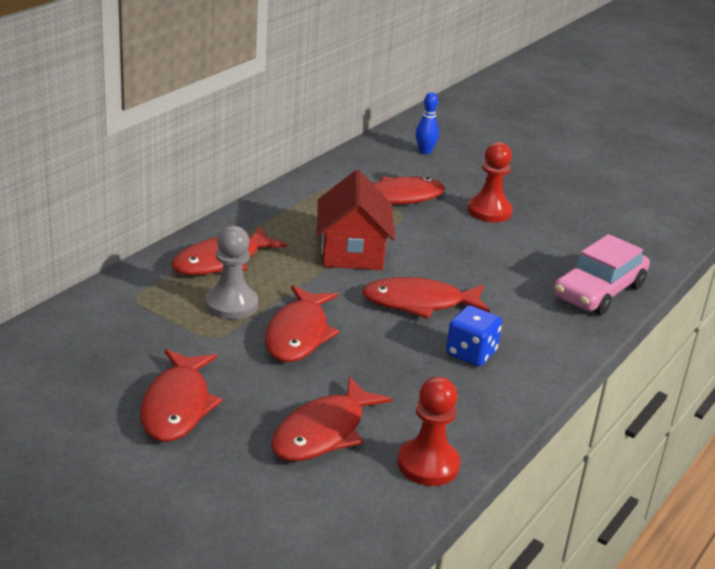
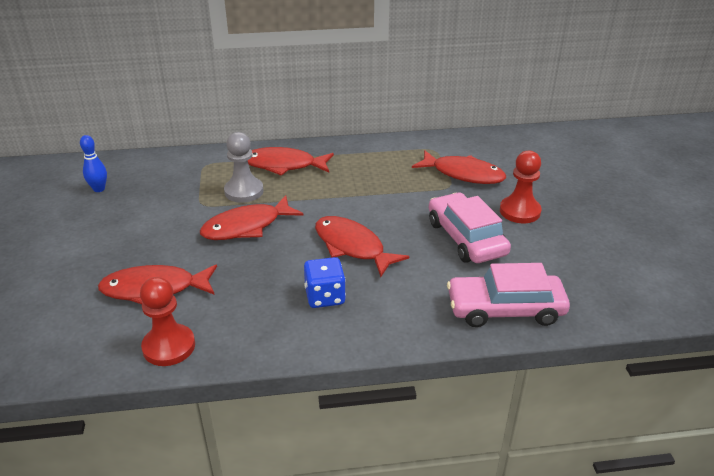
camera: 50 degrees right, 5 degrees up
(177, 406) = (119, 231): red fish -> none
(352, 252) = (369, 194): red house -> none
(425, 151) = (543, 152): blue bowling pin -> blue bowling pin (99, 189)
(488, 252) = (466, 238): none -> pink car

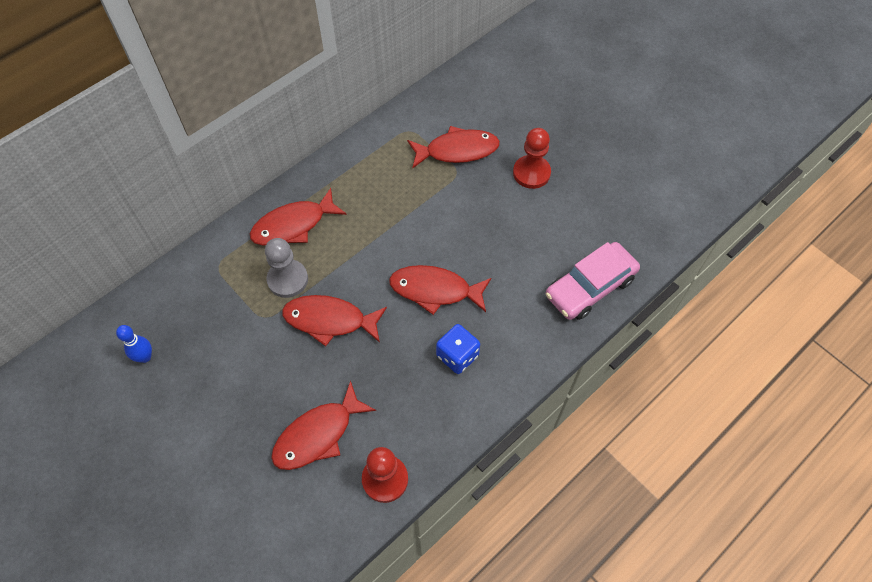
camera: 35 degrees left, 25 degrees up
(246, 227) = (329, 320): red fish -> red fish turned 75 degrees clockwise
(466, 238) = (513, 228): pink car -> none

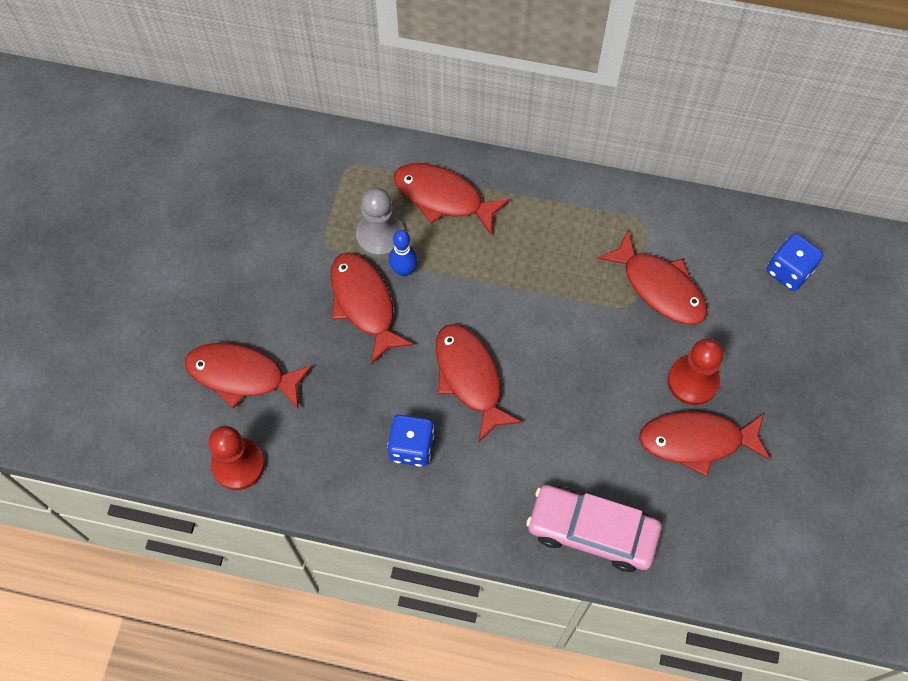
camera: 55 degrees right, 5 degrees up
(145, 357) = (216, 177): blue bowling pin -> blue bowling pin (404, 270)
(499, 83) = (789, 271): none -> blue dice
(571, 195) = (696, 441): none -> red fish

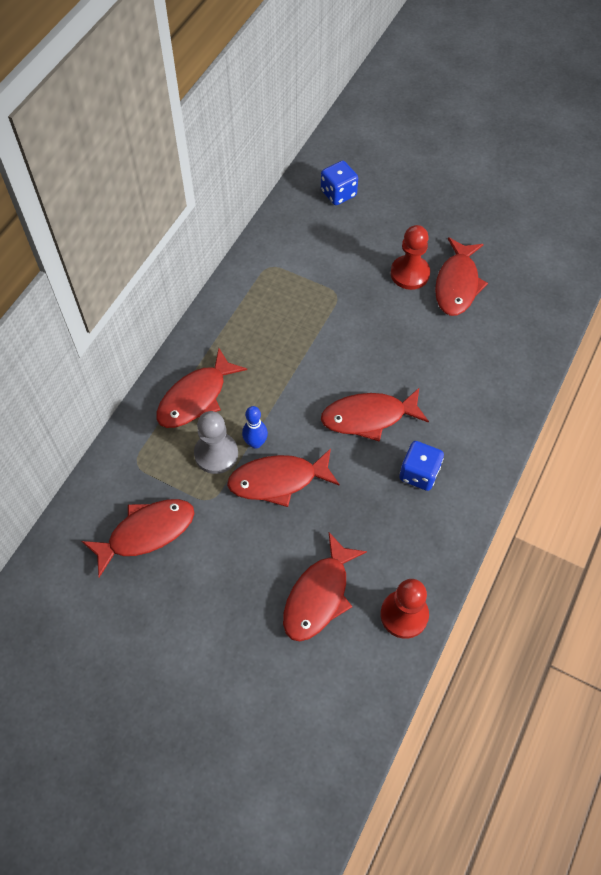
camera: 75 degrees left, 5 degrees down
(592, 531) = (513, 367): pink car -> none
(659, 287) = (327, 272): red fish -> red fish (146, 533)

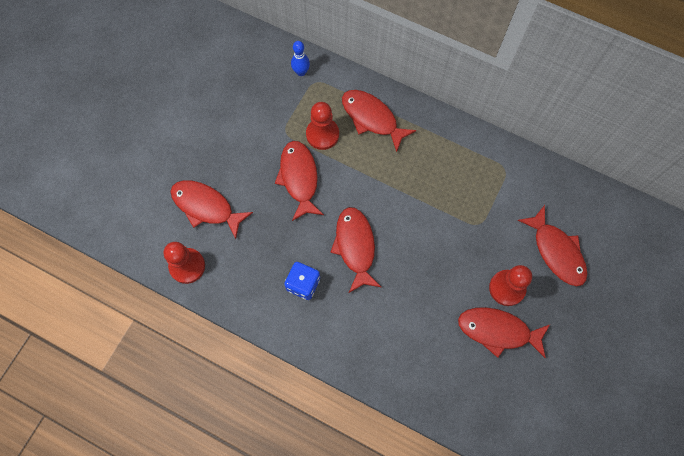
camera: 90 degrees right, 10 degrees up
(146, 533) = (260, 92): red fish -> red fish (556, 252)
(216, 454) = (322, 134): grey pawn -> red pawn
(255, 443) = (332, 162): blue bowling pin -> blue bowling pin (301, 72)
(338, 193) = (596, 227): blue dice -> none

